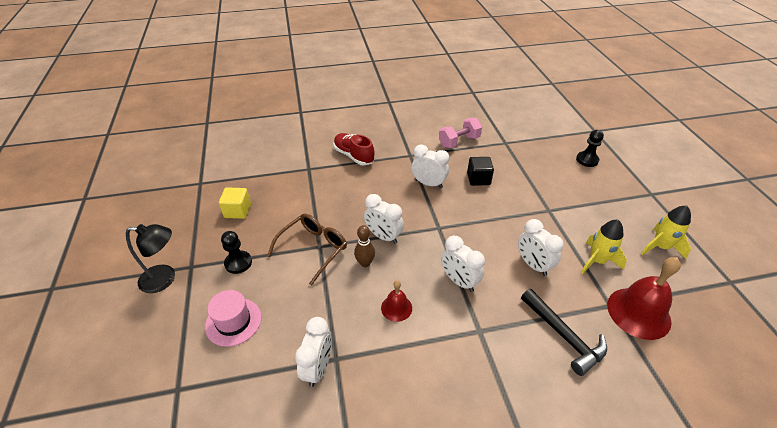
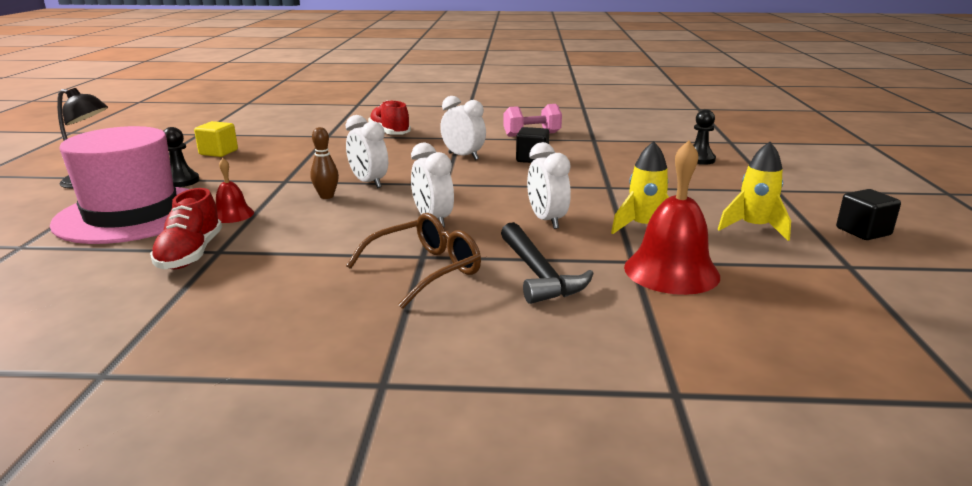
camera: 15 degrees right, 20 degrees down
(233, 322) = (132, 214): pink hat -> pink hat, size x2.01
(313, 249) = (276, 182): brown glasses -> brown glasses (425, 270)
(318, 368) = (191, 254): white clock -> red shoe
(396, 308) = (332, 228): red bell -> red bell (232, 214)
(721, 238) = (863, 231): none -> black cube

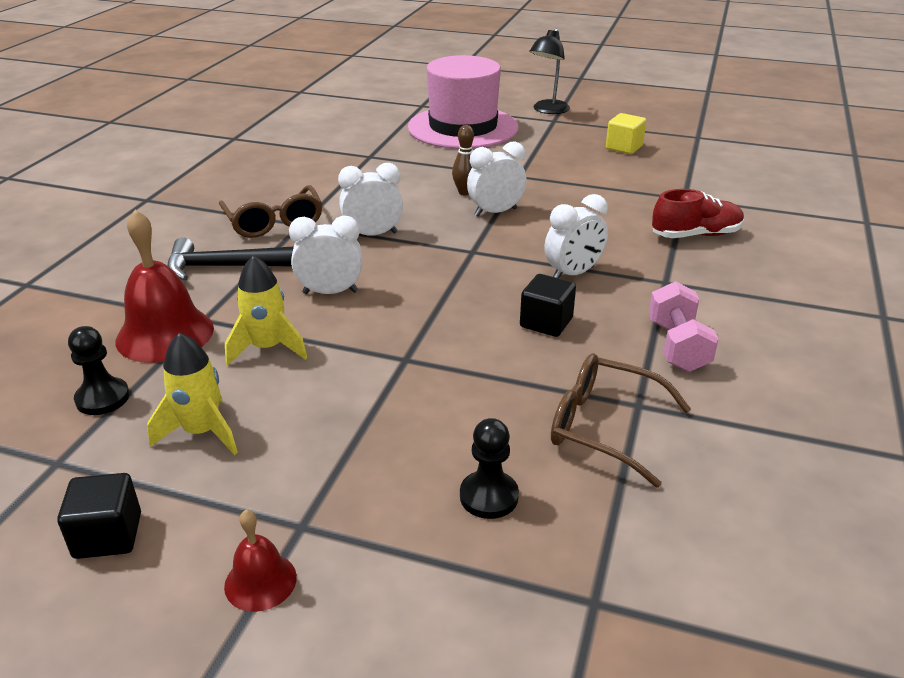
camera: 105 degrees right, 10 degrees up
(181, 181) = (536, 138): black pawn -> black pawn (102, 398)
(191, 254) = (371, 148): red shoe -> none
(232, 214) = (441, 158): red bell -> red bell (260, 581)
(620, 144) = (603, 427): none -> brown glasses

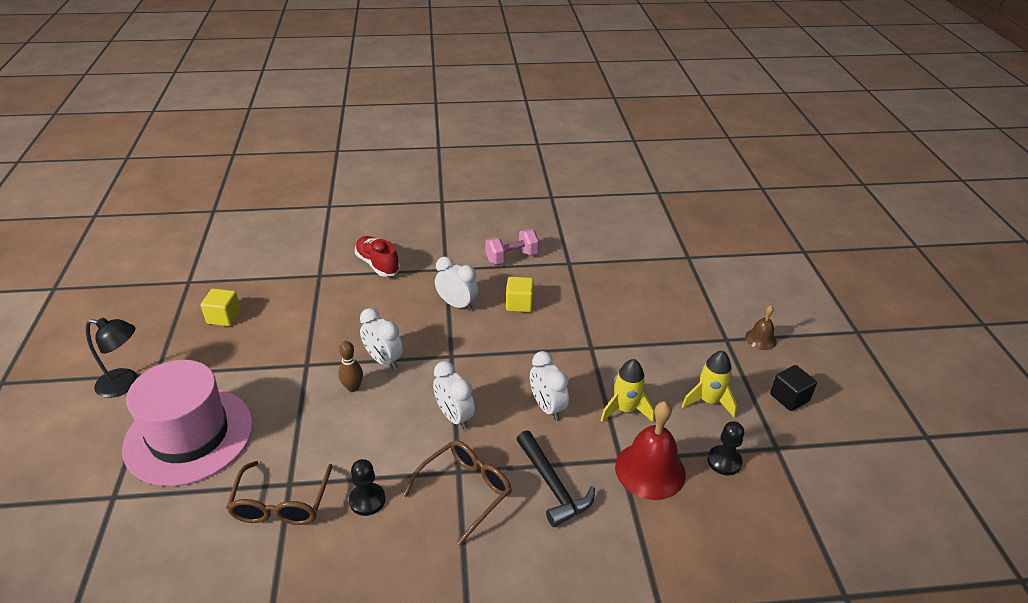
camera: 115 degrees left, 5 degrees up
(260, 581) = (760, 339): red bell -> brown bell
(489, 496) = (663, 292): black pawn -> black pawn (367, 500)
(546, 323) = (519, 304): black cube -> yellow cube
(603, 427) = (593, 270): brown glasses -> brown glasses (281, 504)

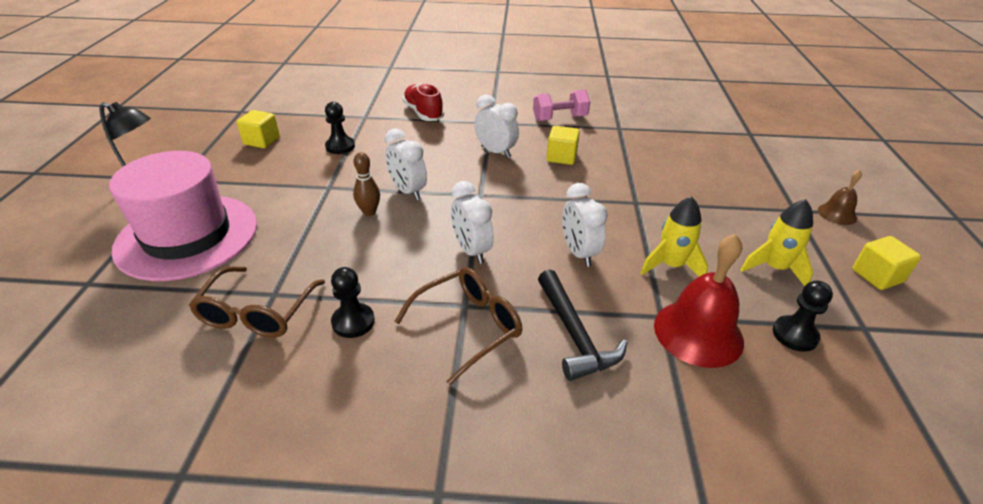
camera: 10 degrees right, 0 degrees up
(305, 315) = (340, 146): none -> black pawn
(789, 398) = (877, 276): black cube -> yellow cube

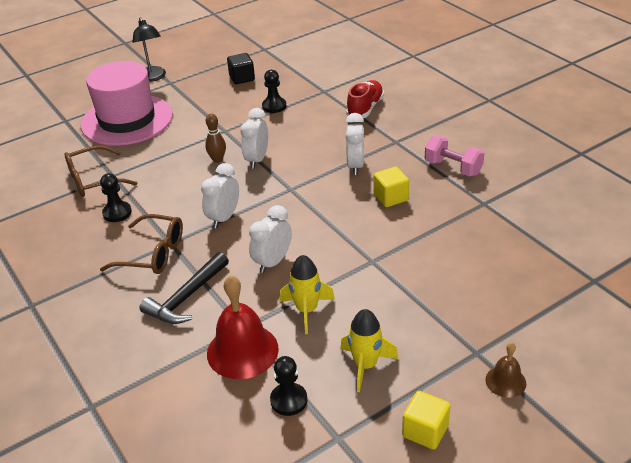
camera: 55 degrees right, 0 degrees up
(262, 141) = (242, 78): yellow cube -> black cube

